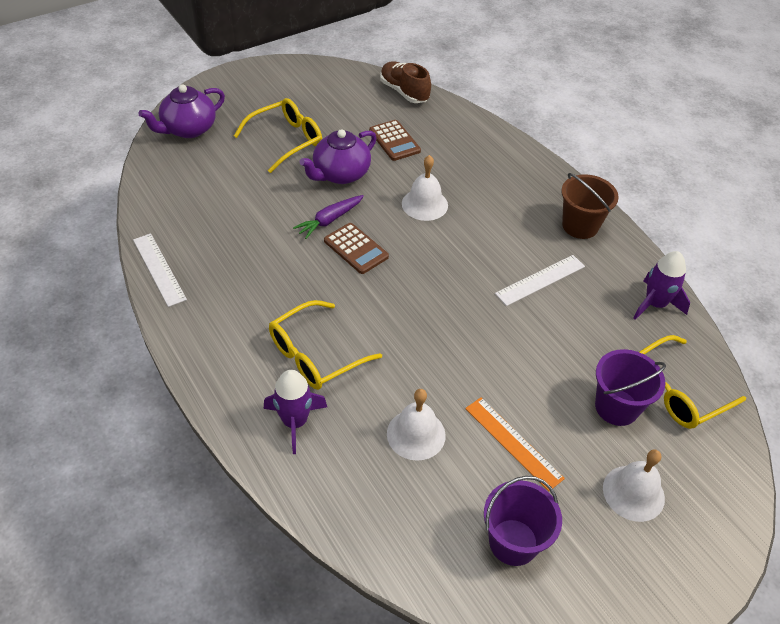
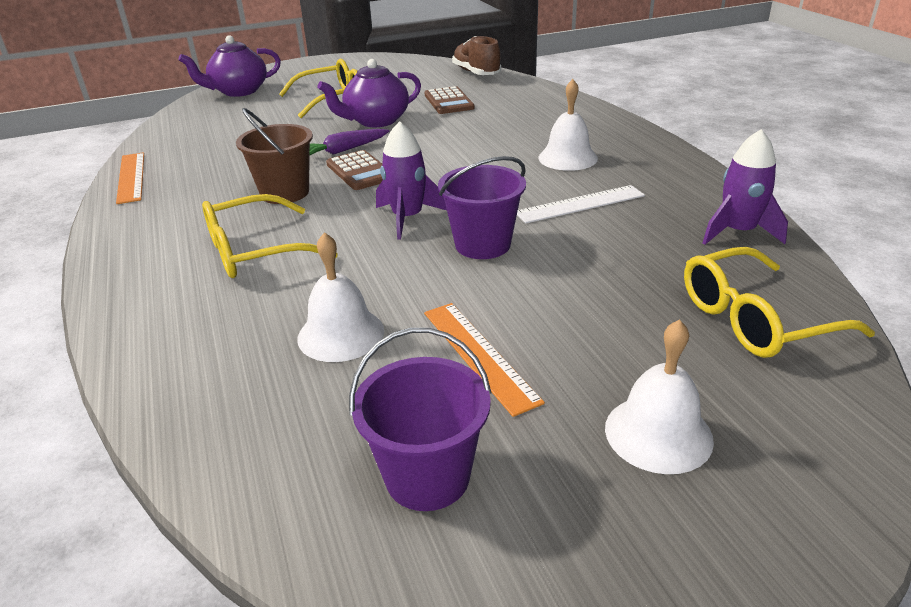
camera: 15 degrees right, 15 degrees down
(159, 269) = (131, 177): white ruler -> orange ruler
(295, 422) = (187, 309): purple rocket -> purple rocket (407, 218)
(424, 204) = (460, 143): white bell -> white bell (567, 158)
(580, 226) = (648, 164): brown bucket -> brown bucket (285, 193)
(616, 407) = (655, 329): purple bucket -> purple bucket (482, 244)

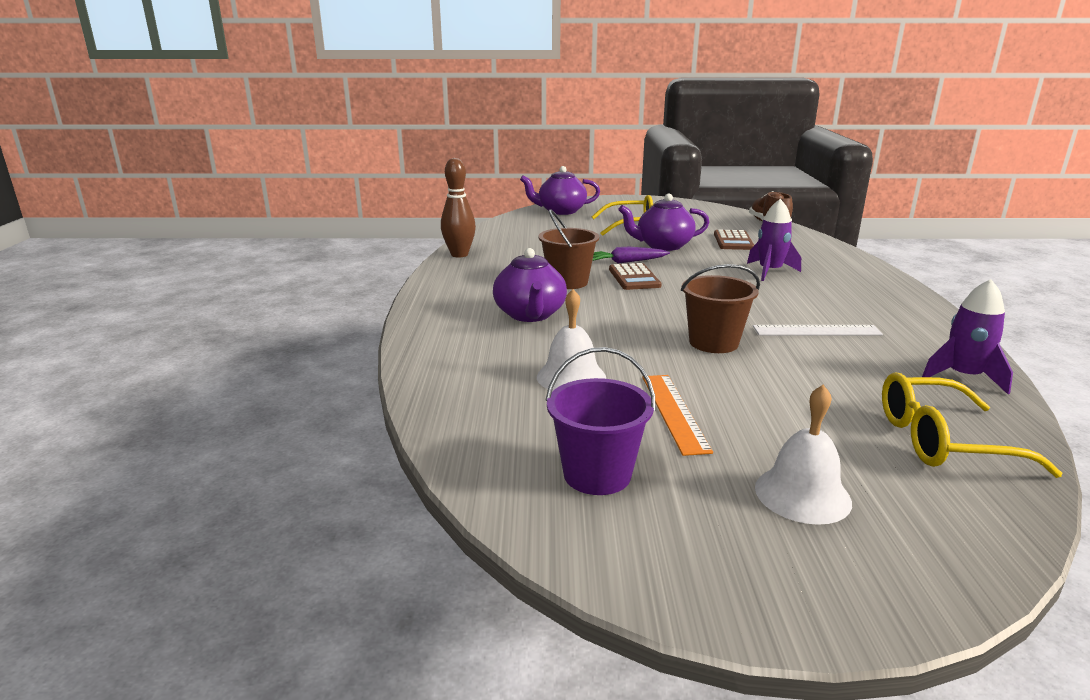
camera: 20 degrees right, 10 degrees down
(131, 177) = (459, 254): orange ruler -> brown bowling pin
(255, 251) = (530, 315): yellow glasses -> purple teapot
(407, 218) = (658, 314): purple rocket -> purple rocket (770, 271)
(482, 244) = (713, 343): purple bucket -> brown bucket
(567, 158) = (823, 296): white bell -> none

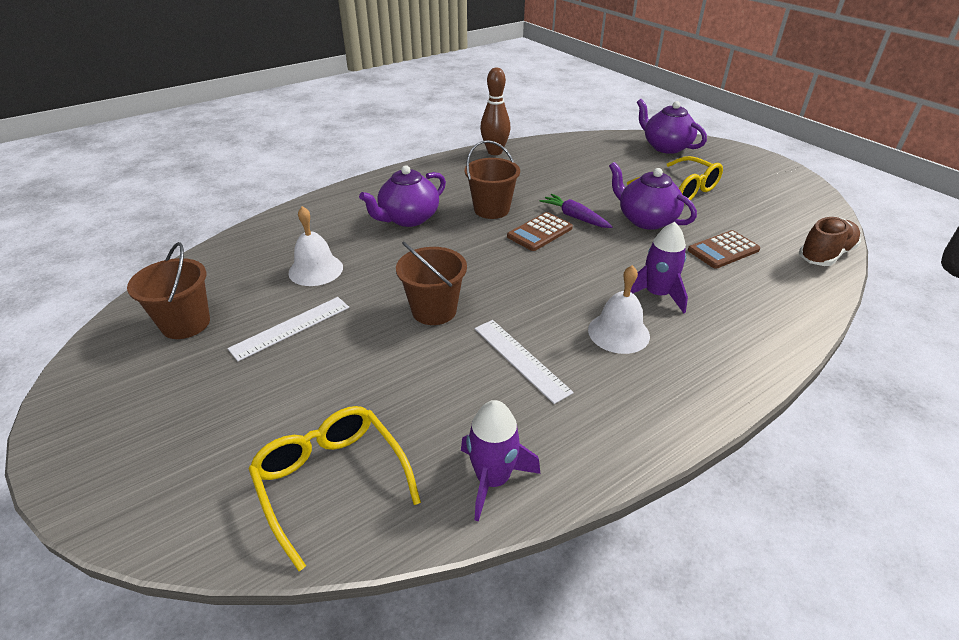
camera: 55 degrees right, 15 degrees up
(597, 474) = (186, 324): purple bucket -> brown bucket
(674, 412) = (291, 327): orange ruler -> white ruler
(802, 494) = (200, 416): white bell -> white bell (618, 332)

